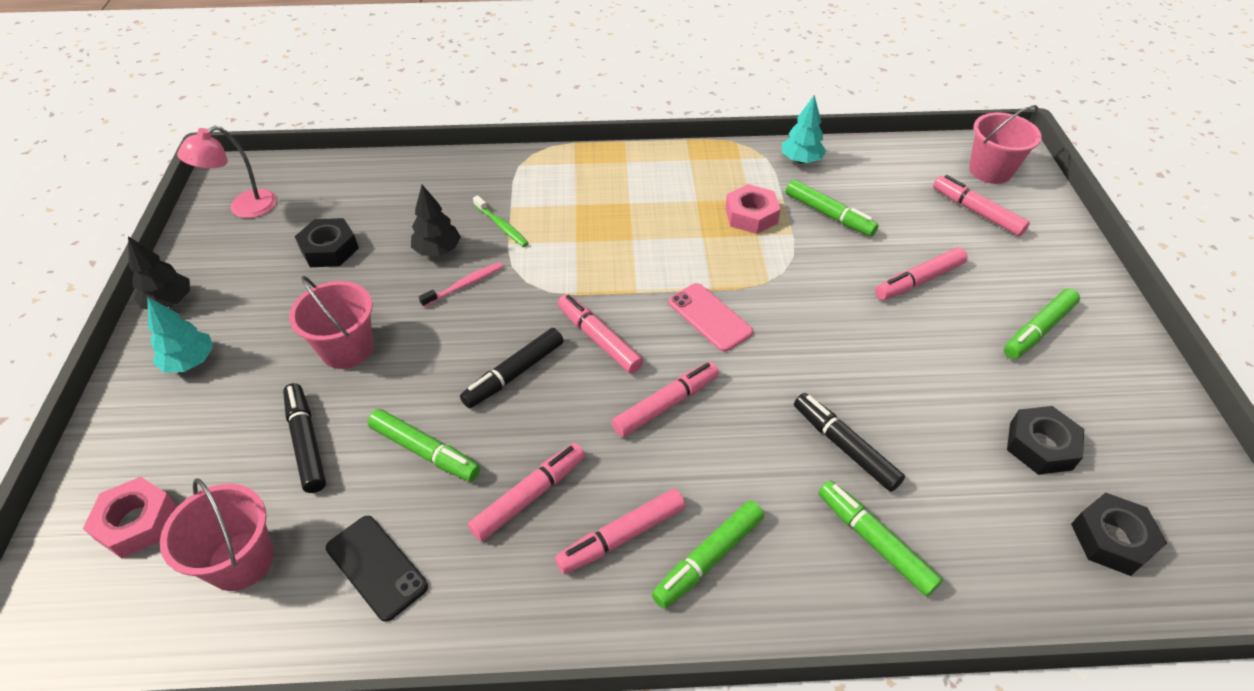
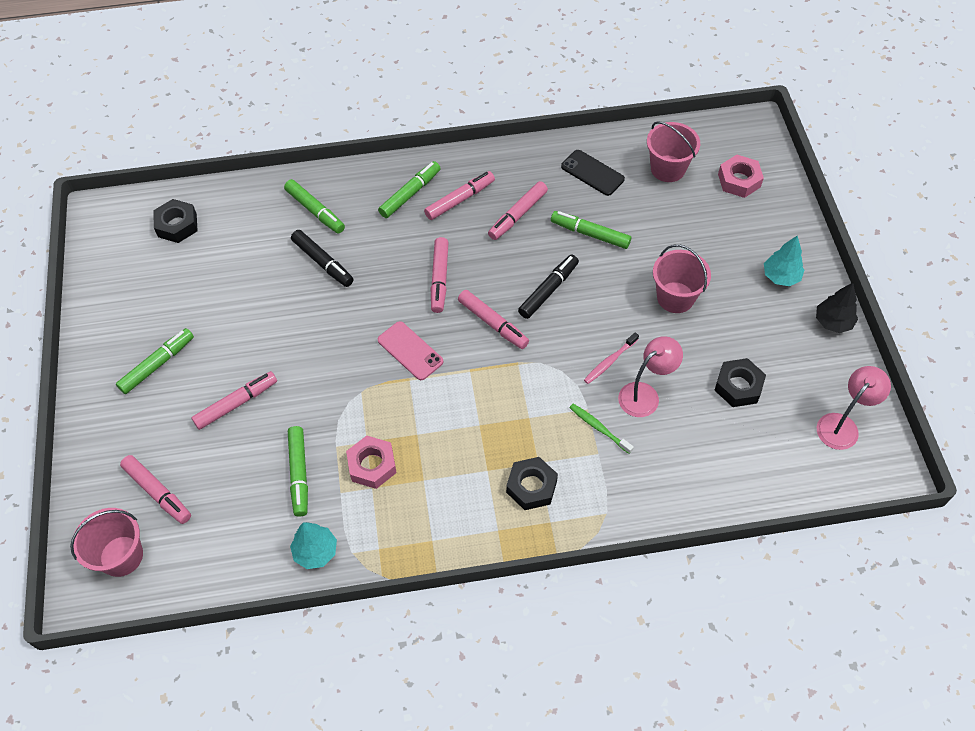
camera: 175 degrees right, 10 degrees up
(306, 442) = (667, 232): black marker -> none
(438, 250) = (645, 394): black tree -> pink lamp
(666, 404) = (439, 279): pink marker -> pink marker turned 45 degrees counterclockwise
(829, 215) = (299, 474): green marker -> green marker turned 135 degrees counterclockwise
(1040, 446) = (195, 275): black nut -> black nut (531, 486)

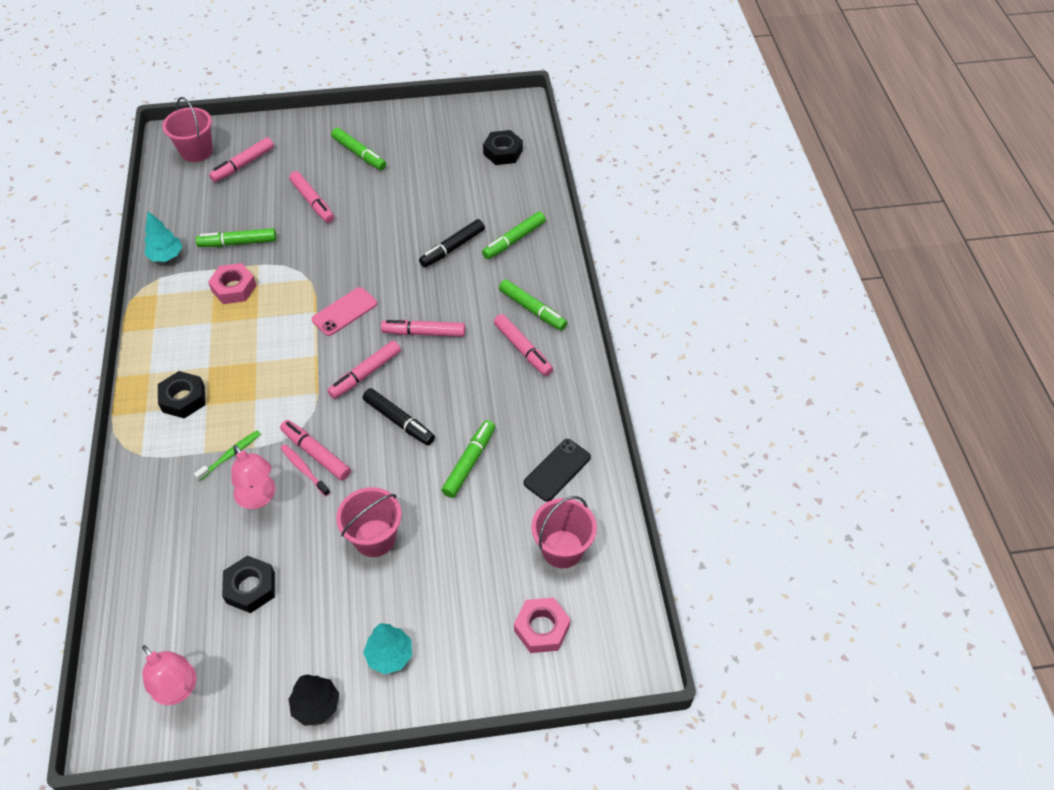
camera: 90 degrees right, 5 degrees down
(518, 215) = (499, 398): pink marker -> pink marker (316, 454)

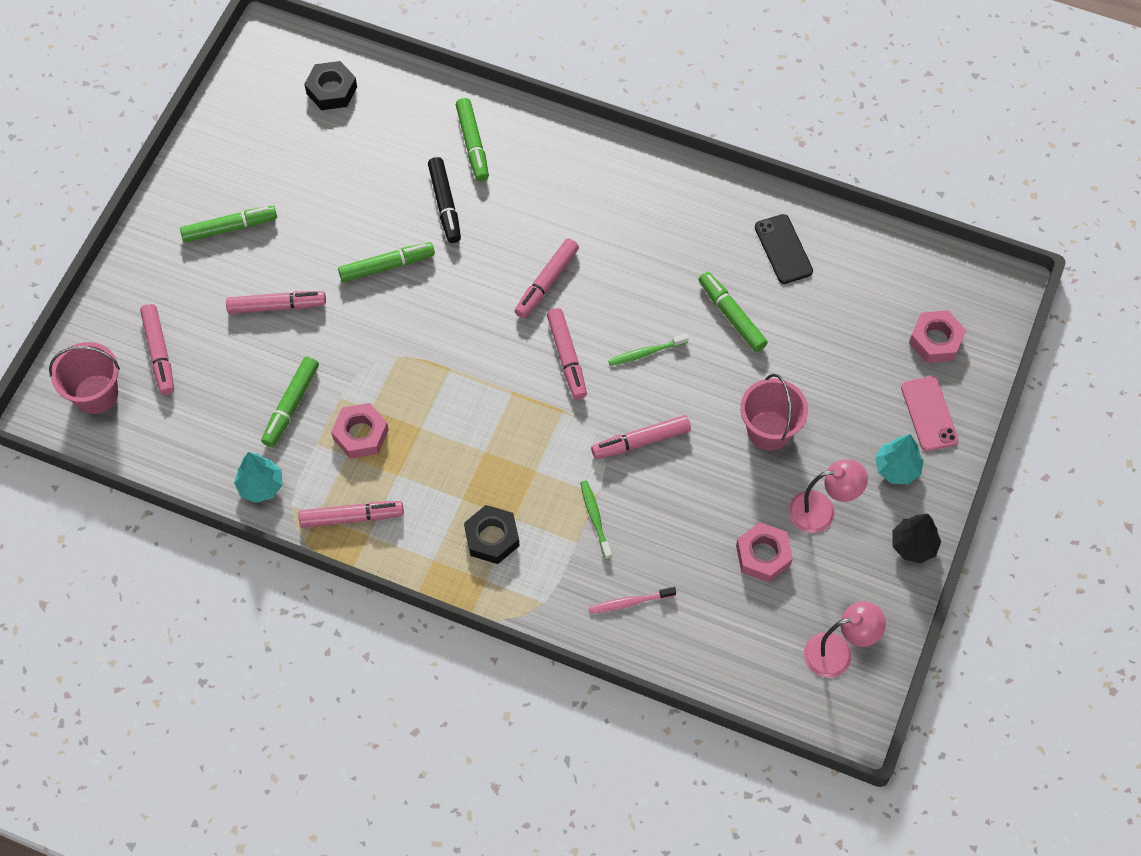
camera: 60 degrees left, 10 degrees up
(250, 587) = (763, 555): black nut -> pink nut
(259, 498) = (664, 511): pink lamp -> pink lamp (822, 511)
(304, 469) = (653, 459): pink toothbrush -> pink toothbrush (629, 602)
(344, 312) = (469, 342): pink phone -> pink phone (929, 414)
(399, 421) = (646, 353): black marker -> green toothbrush
(523, 349) = (624, 207): pink marker -> pink marker (351, 517)
(532, 309) = (579, 174): green marker -> green marker (387, 266)
(562, 549) = (868, 286): pink bucket -> none

